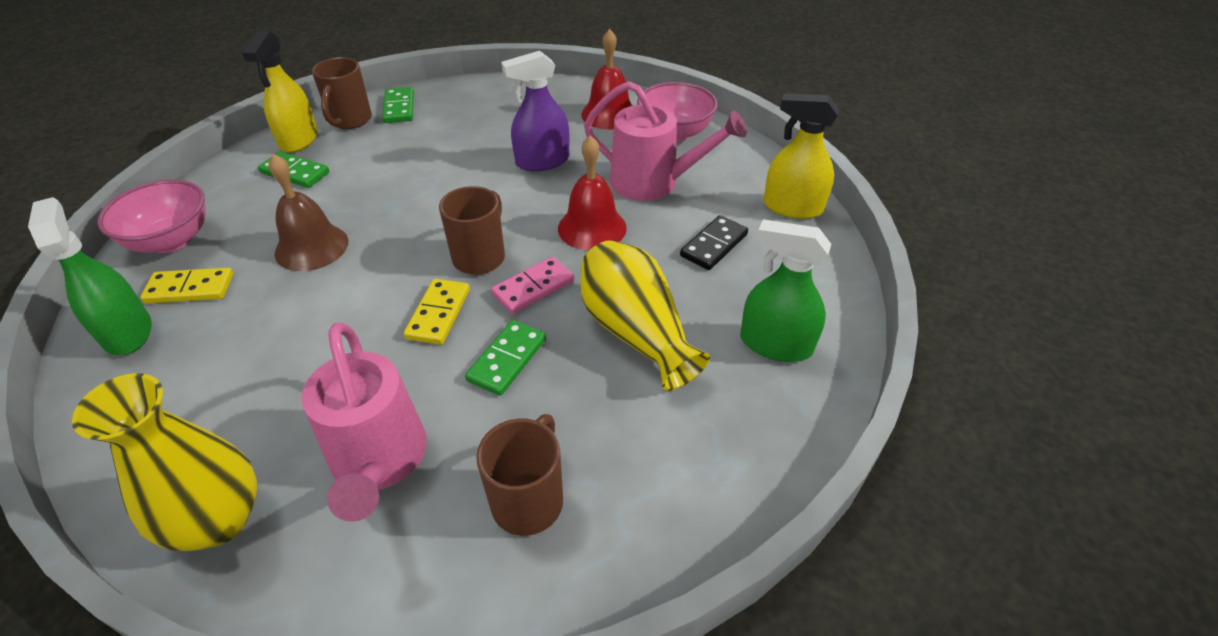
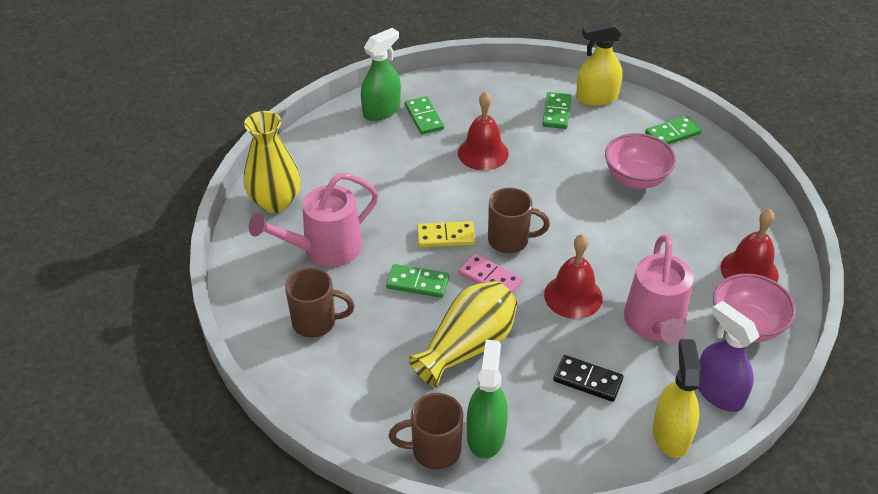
camera: 75 degrees right, 0 degrees up
(171, 241) = (461, 90): pink bowl -> pink bowl (636, 179)
(190, 288) = (424, 117): yellow domino -> green domino
(311, 247) = (483, 153): brown bell -> red bell
(350, 120) = (637, 114): brown mug -> brown mug (434, 450)
(542, 161) = (646, 243): purple spray bottle -> purple spray bottle (718, 392)

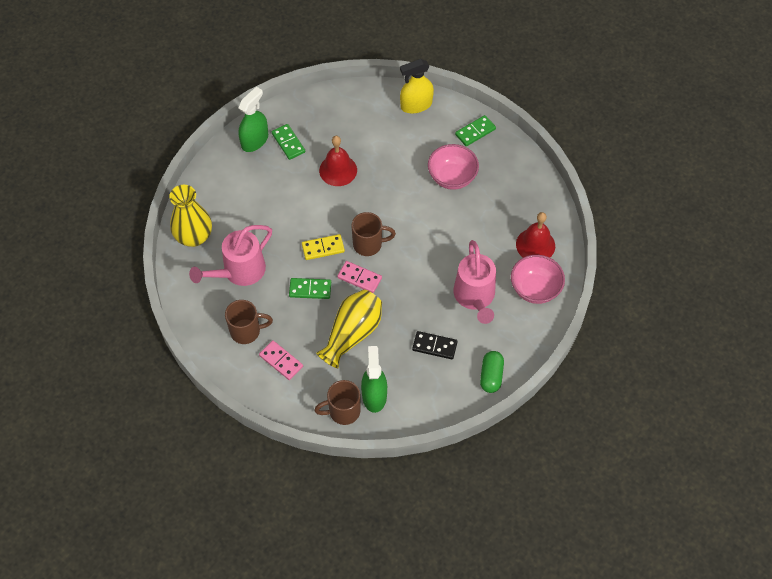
camera: 10 degrees left, 15 degrees up
(356, 367) = (281, 361): none -> pink domino
(556, 112) = (387, 124): green domino -> none
(573, 296) = (418, 283): red bell -> none
(671, 434) = (491, 376): yellow spray bottle -> green capsule
(718, 392) = (519, 341): purple spray bottle -> none

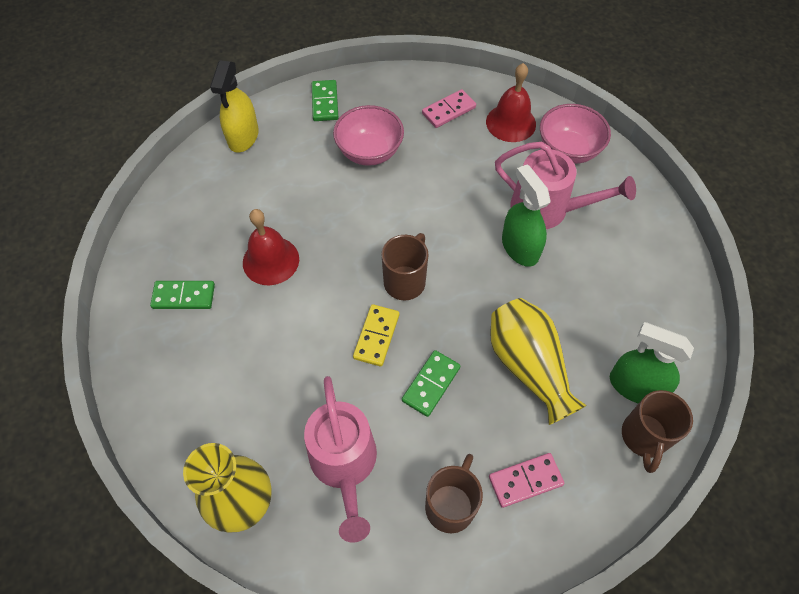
camera: 60 degrees left, 0 degrees up
(255, 140) = (146, 335): green spray bottle -> green spray bottle (520, 247)
(359, 278) = (448, 316): pink domino -> pink domino (448, 110)
(434, 346) = (594, 283): black domino -> none
(491, 376) = (664, 246): green capsule -> none

